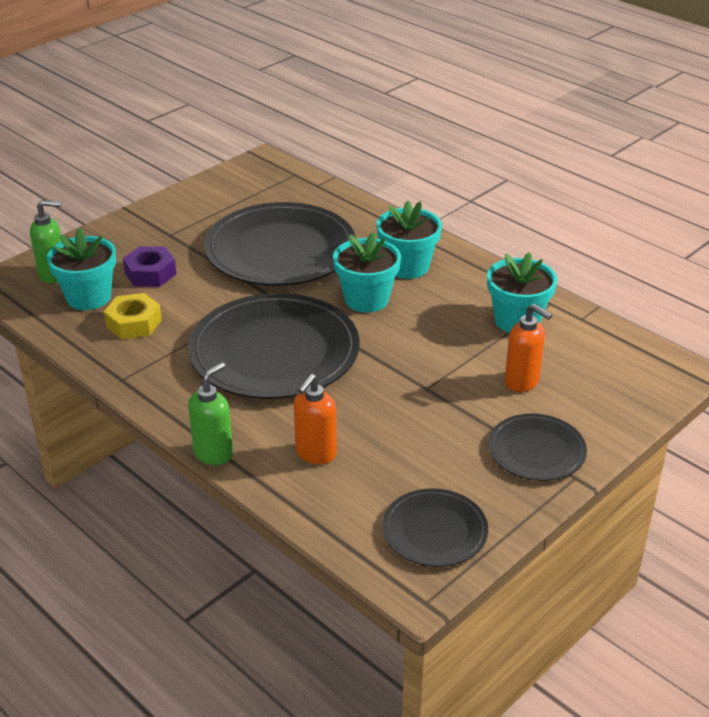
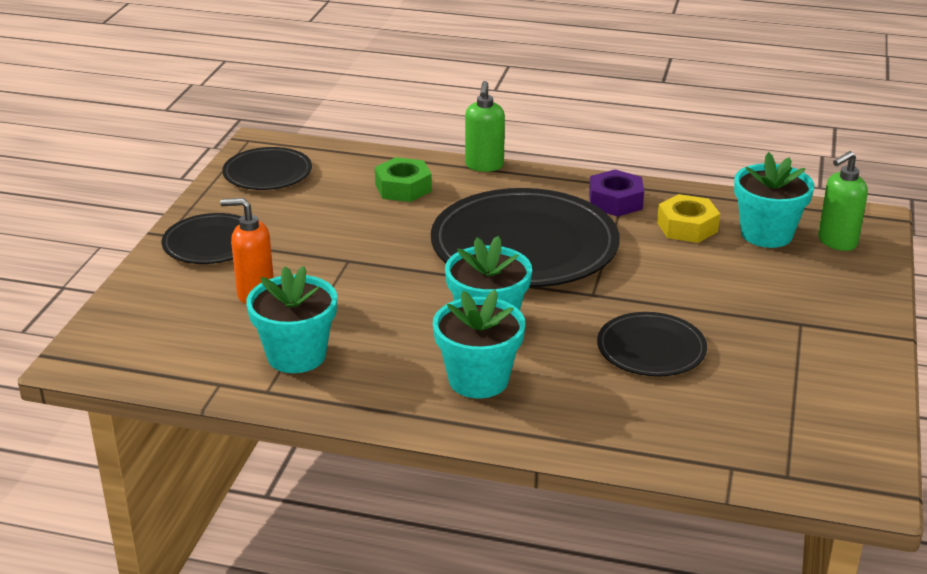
camera: 150 degrees right, 5 degrees down
(150, 273) = (748, 274): purple nut -> purple nut (615, 201)
(280, 250) = (651, 348): black plate -> black plate, size x0.52
(315, 453) = (403, 188): orange soap dispenser -> green nut

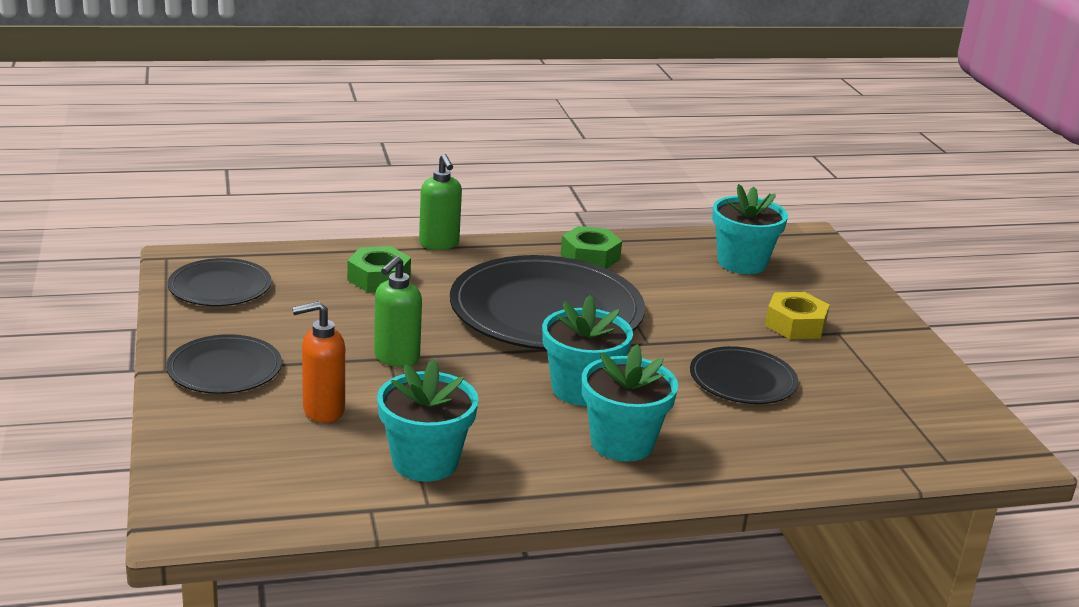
camera: 30 degrees left, 5 degrees down
(615, 201) = (590, 257): purple nut -> green nut
(687, 227) = (672, 268): yellow nut -> yellow nut (795, 324)
(836, 242) = (801, 259): green soap dispenser -> green soap dispenser (396, 358)

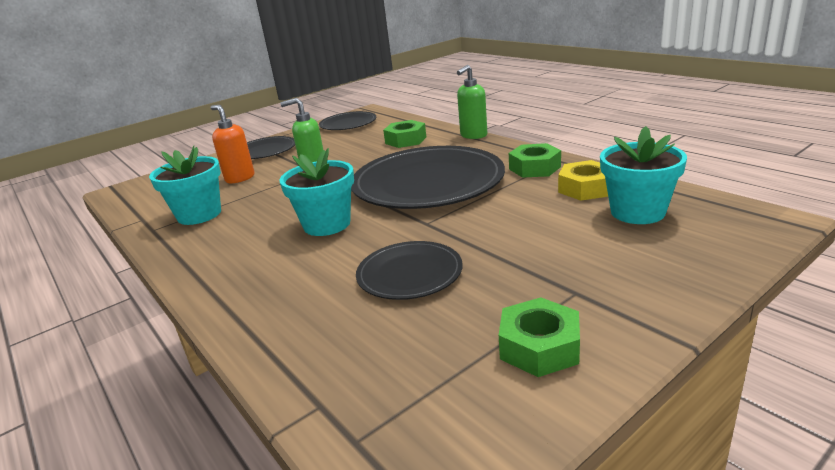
camera: 70 degrees right, 0 degrees up
(622, 443) = (261, 258): turquoise flower pot -> none
(795, 324) = (555, 267): yellow nut -> yellow nut (585, 188)
(893, 369) = (539, 347): none -> green nut

